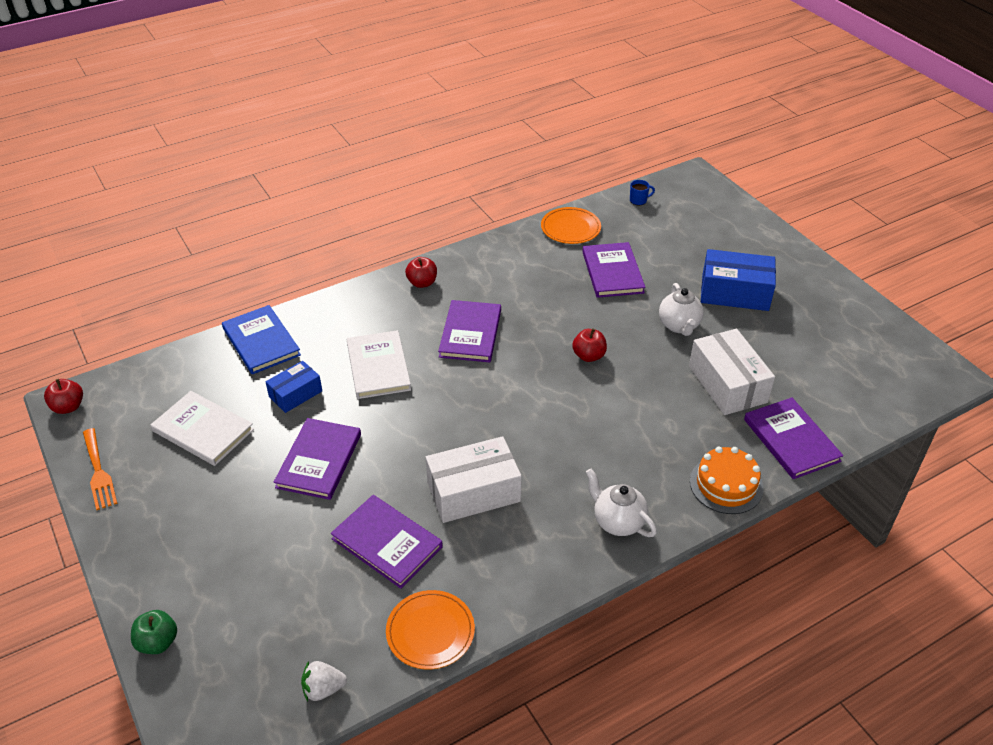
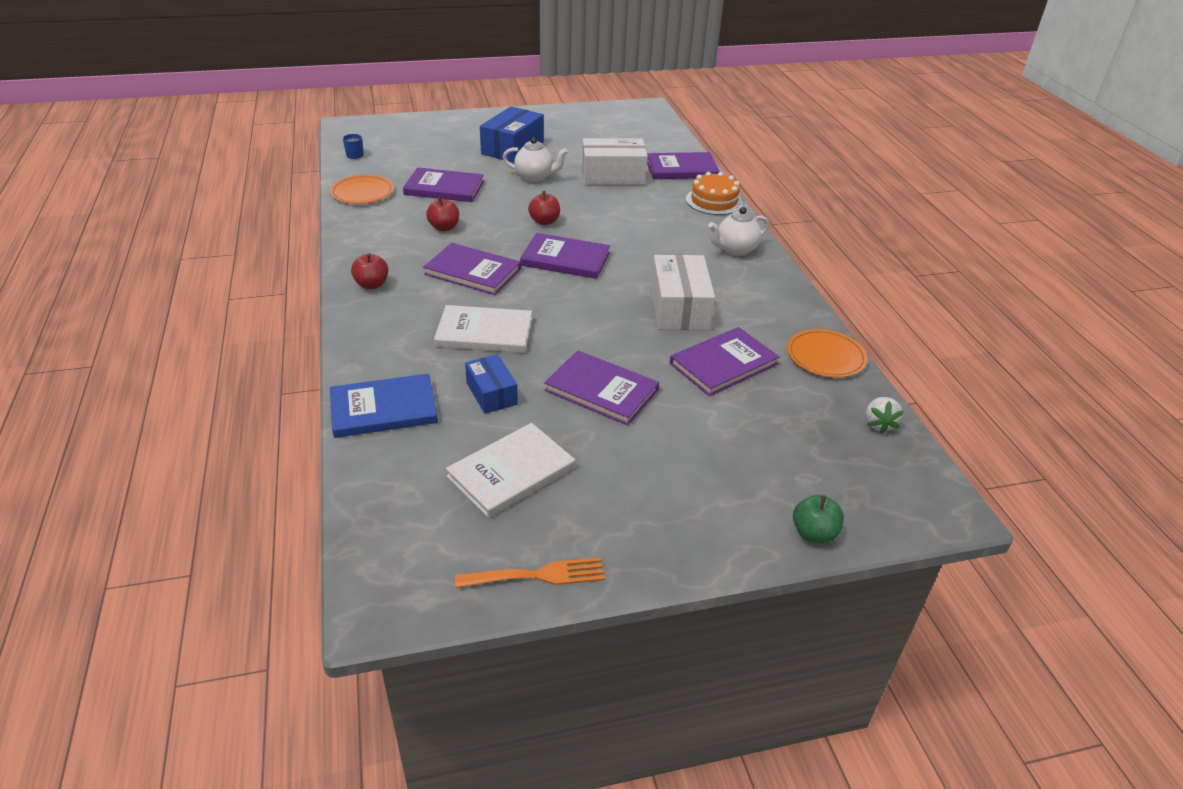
camera: 75 degrees left, 5 degrees down
(68, 407) = (390, 606): red apple -> red apple (444, 227)
(524, 388) = (565, 259): none -> purple book

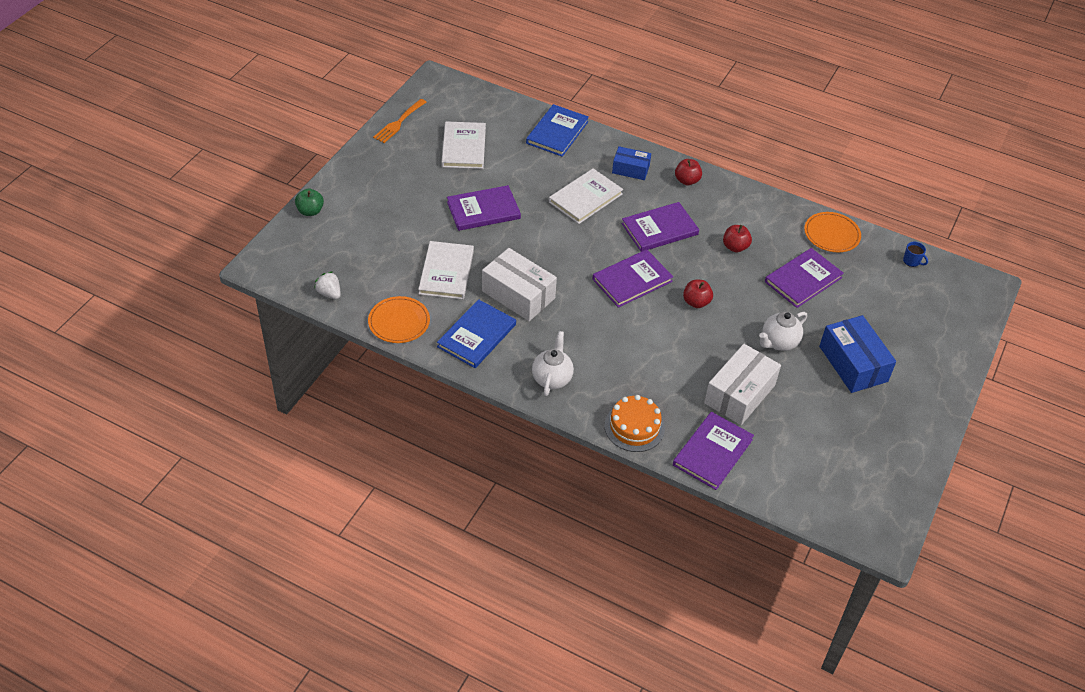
camera: 130 degrees right, 10 degrees up
(491, 393) = (527, 172): blue box -> blue box (630, 169)
(723, 364) = (446, 272): purple book -> white book
(761, 305) = (476, 335): none -> blue book

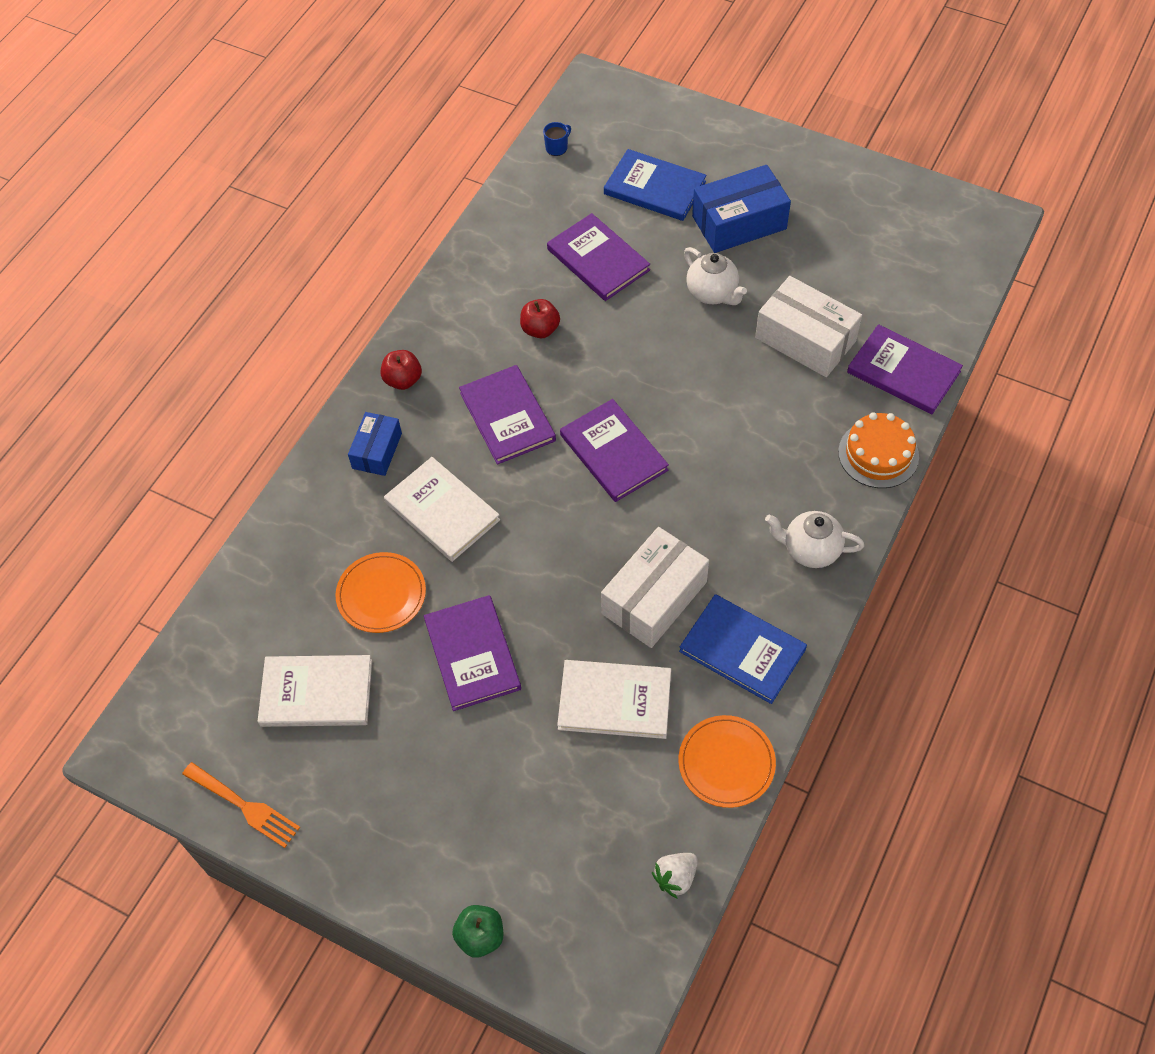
camera: 85 degrees left, 10 degrees up
(557, 132) = (284, 552): blue book -> blue book (654, 188)
(696, 302) = (649, 378): red apple -> none
(831, 234) = (510, 223): orange plate -> orange plate (381, 594)

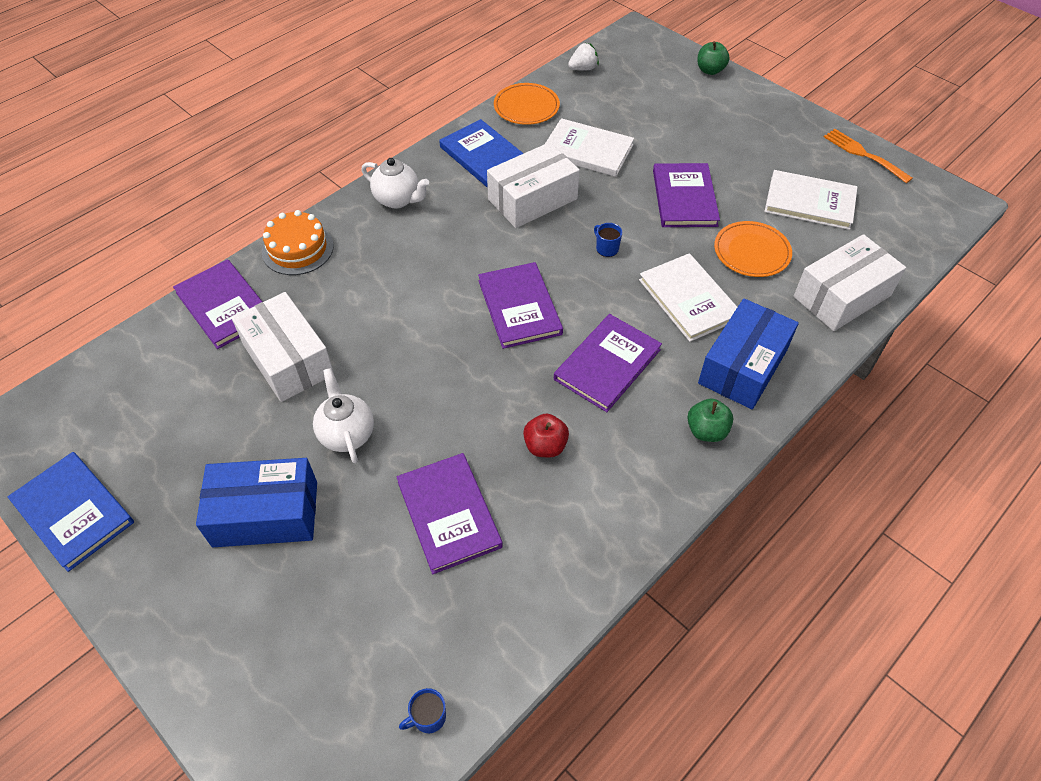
camera: 165 degrees left, 5 degrees down
(278, 562) = (842, 296): none -> white box
(377, 451) = (742, 366): blue box -> blue box, size x1.67
(403, 380) = (706, 431): red apple -> green apple
(507, 417) = (607, 364): purple book -> purple book turned 45 degrees clockwise
(545, 551) = (606, 248): none -> blue mug
(654, 188) = (333, 599): blue book -> blue book (73, 512)

